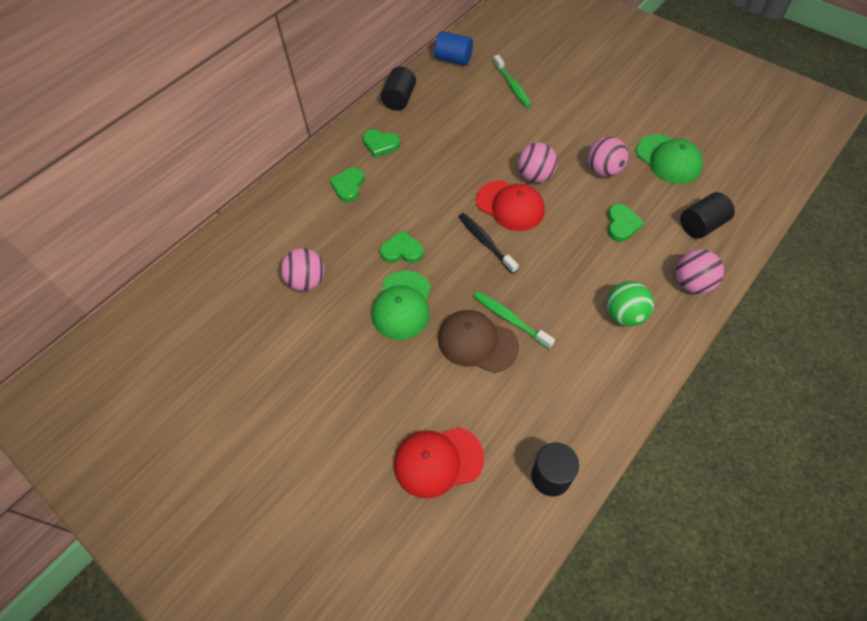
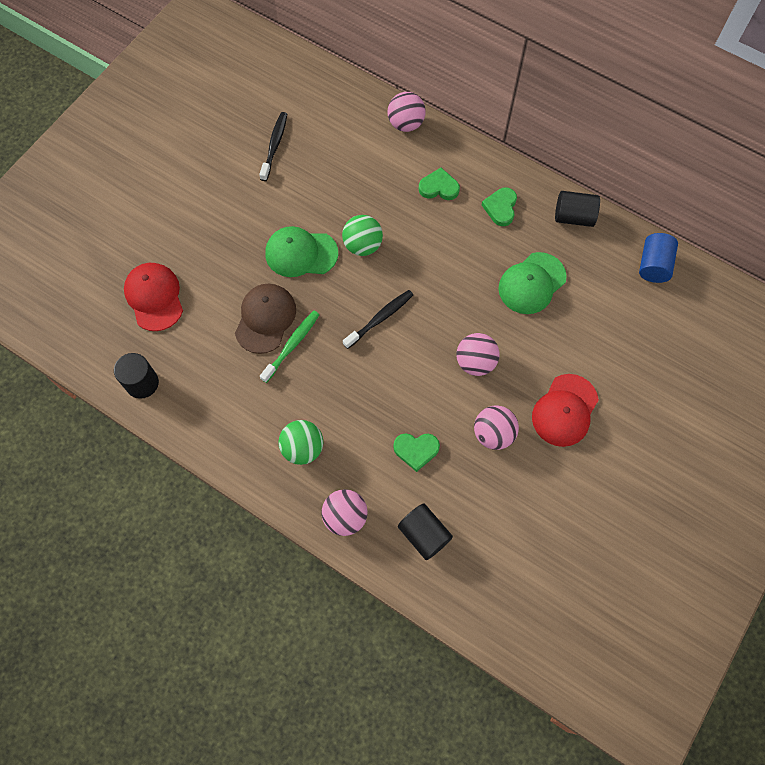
camera: 80 degrees right, 10 degrees up
(259, 324) = (274, 146): none -> black toothbrush
(307, 281) = (322, 173): pink ball -> pink ball (406, 124)
(402, 251) = (362, 245): green heart -> green ball
(510, 206) = (430, 339): red cap -> red cap (565, 410)
(512, 86) = (618, 333): green toothbrush -> none
(668, 159) = (520, 506): green cap -> green cap (532, 283)

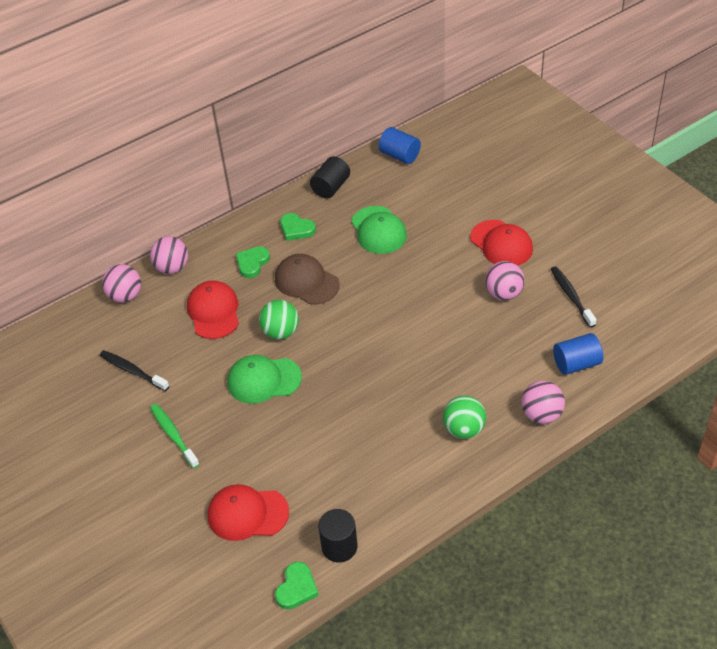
camera: 65 degrees left, 20 degrees down
(265, 319) = (319, 425): brown cap -> brown cap (306, 282)
(292, 345) = (356, 411): green toothbrush -> green toothbrush (173, 435)
(301, 253) = (264, 380): green cap -> green cap turned 60 degrees clockwise
(365, 180) = (214, 312): none -> red cap
(380, 318) = (361, 339): black toothbrush -> black toothbrush (571, 296)
(416, 450) = (498, 348): green heart -> green heart (296, 588)
(424, 534) = (576, 363): black cylinder -> blue cylinder
(475, 362) = (434, 286): pink ball -> pink ball (125, 296)

